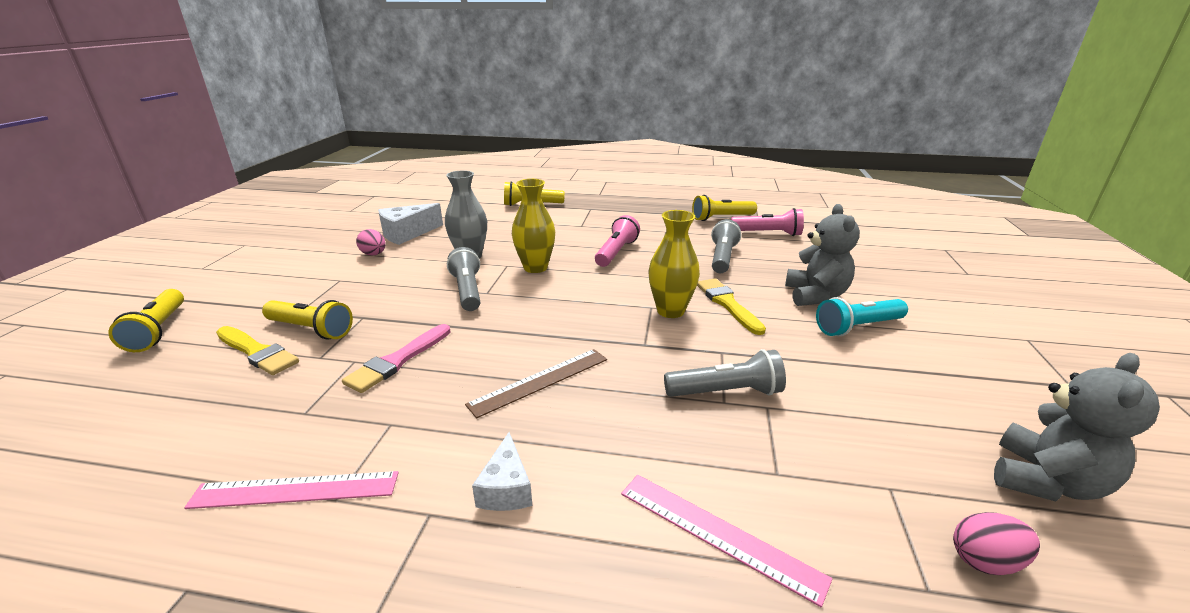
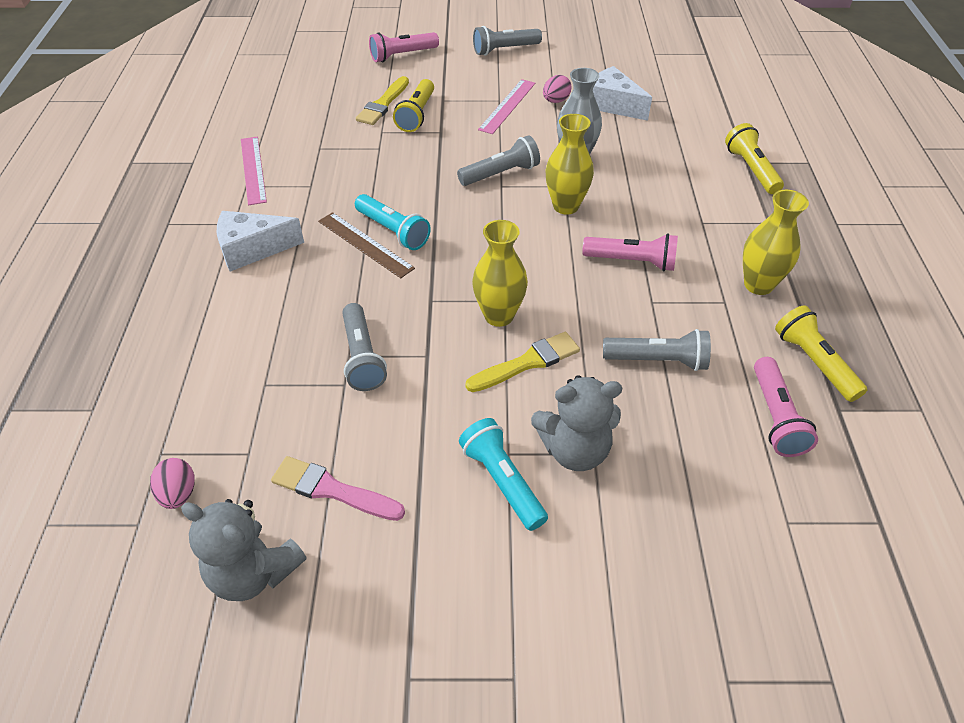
camera: 80 degrees right, 20 degrees up
(158, 330) = (402, 55): yellow flashlight -> pink flashlight
(247, 268) = (504, 50): none -> grey flashlight
(398, 361) = (382, 167): pink brush -> pink brush (332, 490)
(506, 488) = (252, 249): white cheese -> white cheese, size x1.60
(525, 360) = (393, 231): none -> turquoise flashlight
(651, 220) = (758, 285): none -> yellow vase
(718, 534) = (211, 349): pink ruler -> pink ruler (507, 106)

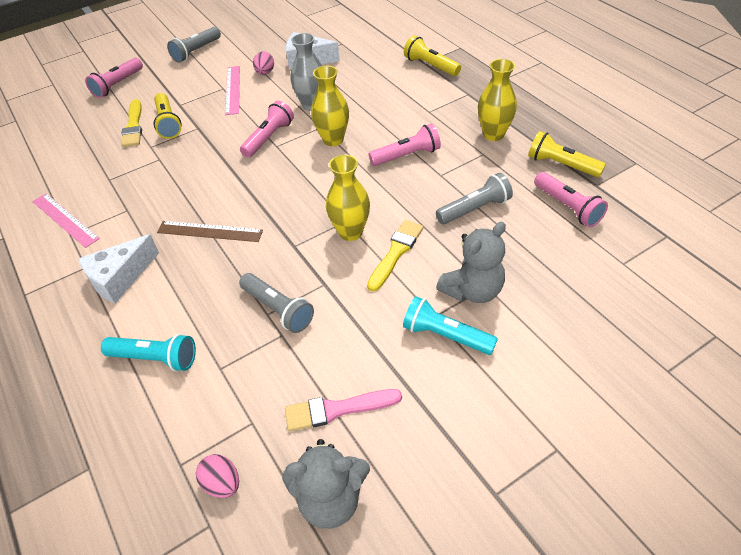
camera: 30 degrees left, 0 degrees up
(393, 231) = (223, 212): turquoise flashlight -> turquoise flashlight (155, 358)
(501, 174) = (269, 138): grey flashlight -> pink flashlight

